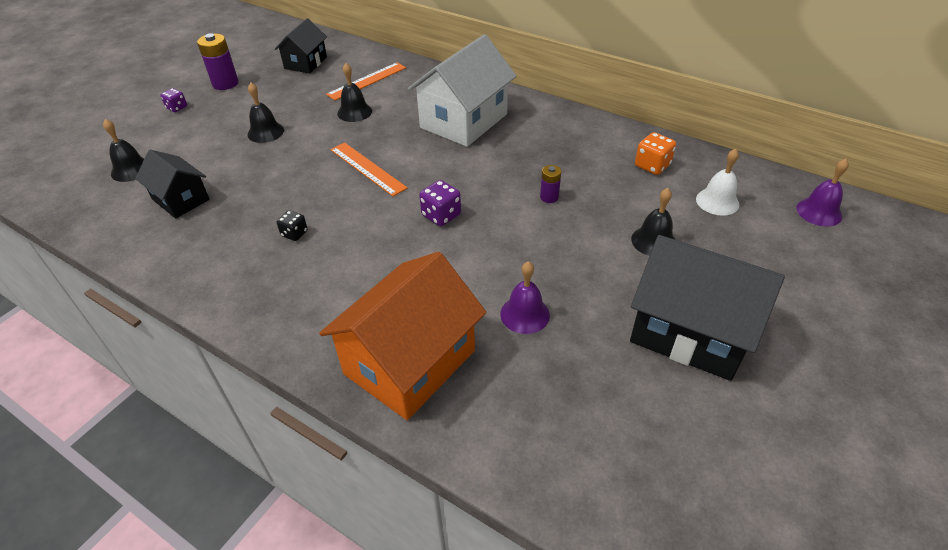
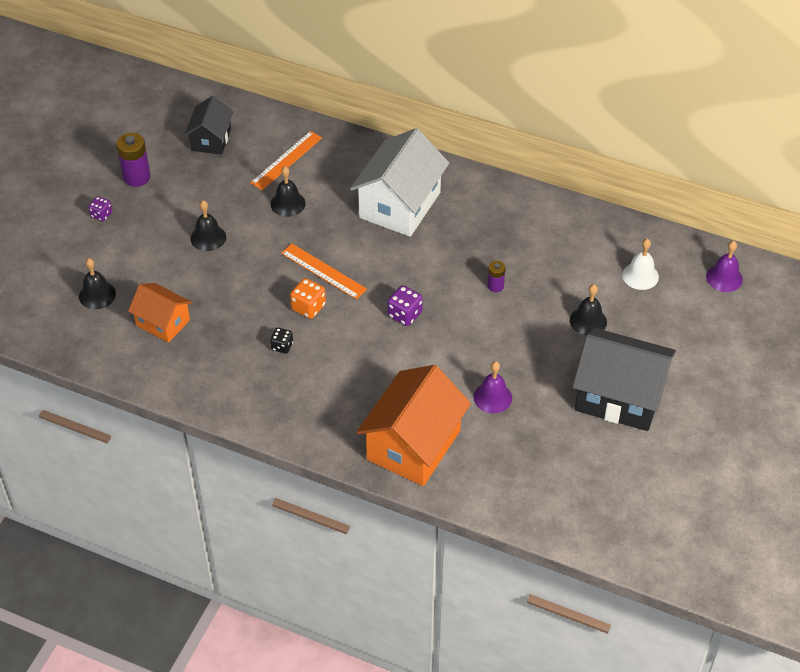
camera: 10 degrees left, 5 degrees up
(180, 199) = (163, 322): black house -> orange house
(652, 165) = (583, 242): orange dice -> orange dice (308, 307)

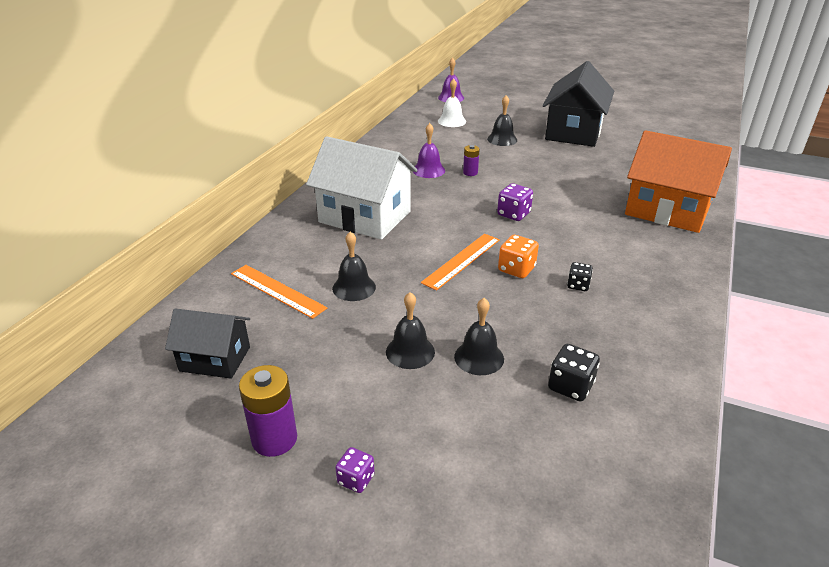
camera: 90 degrees left, 15 degrees down
(97, 295) = (534, 467): black bell -> black bell (479, 357)
(163, 322) = (570, 386): orange house -> black dice
(492, 397) = (596, 176): purple bell -> purple bell (428, 170)

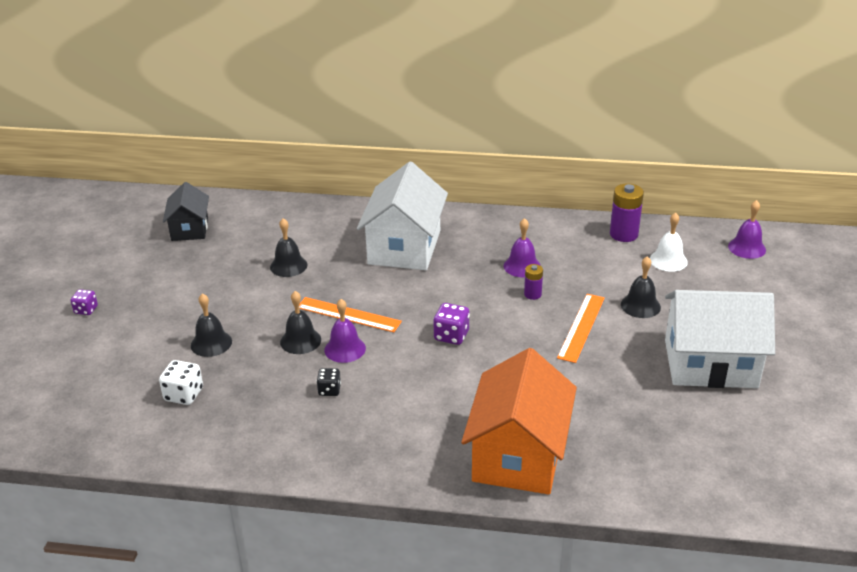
camera: 75 degrees right, 0 degrees up
(274, 439) = (118, 272): purple battery -> purple battery (623, 234)
(277, 290) = (274, 232): orange ruler -> orange ruler (581, 327)
(410, 351) = (212, 308): black bell -> black bell (300, 341)
(516, 269) = (345, 349): orange dice -> purple bell
(570, 386) = (184, 394): black dice -> white dice
(573, 132) = (710, 363): black house -> white house

